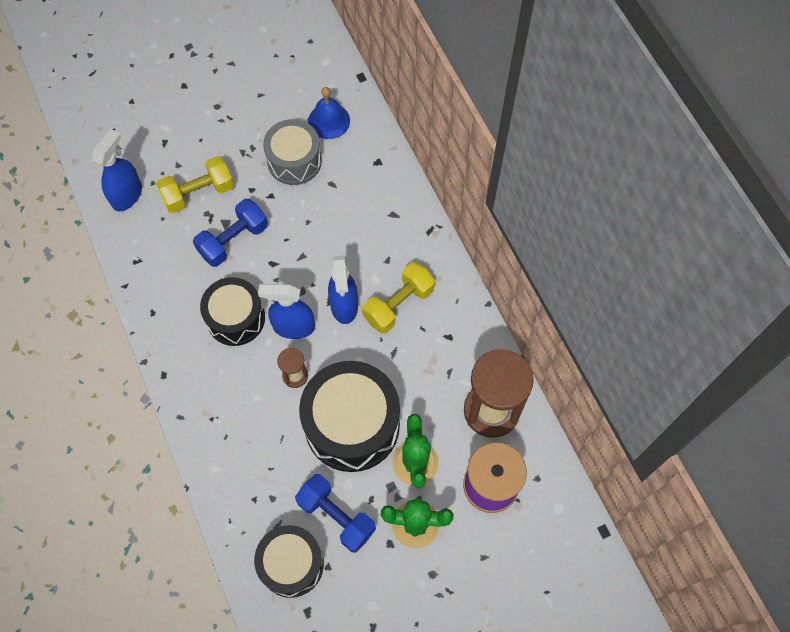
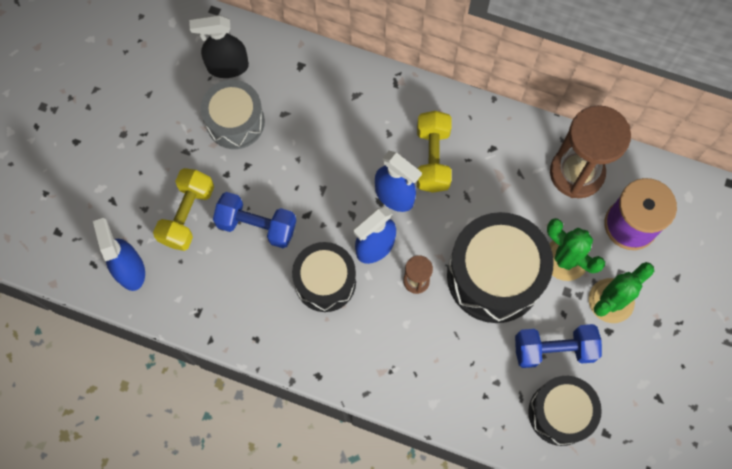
camera: 45 degrees left, 5 degrees up
(233, 240) = (257, 226): blue dumbbell -> blue dumbbell turned 75 degrees counterclockwise
(329, 121) = (227, 67): blue bell -> black spray bottle

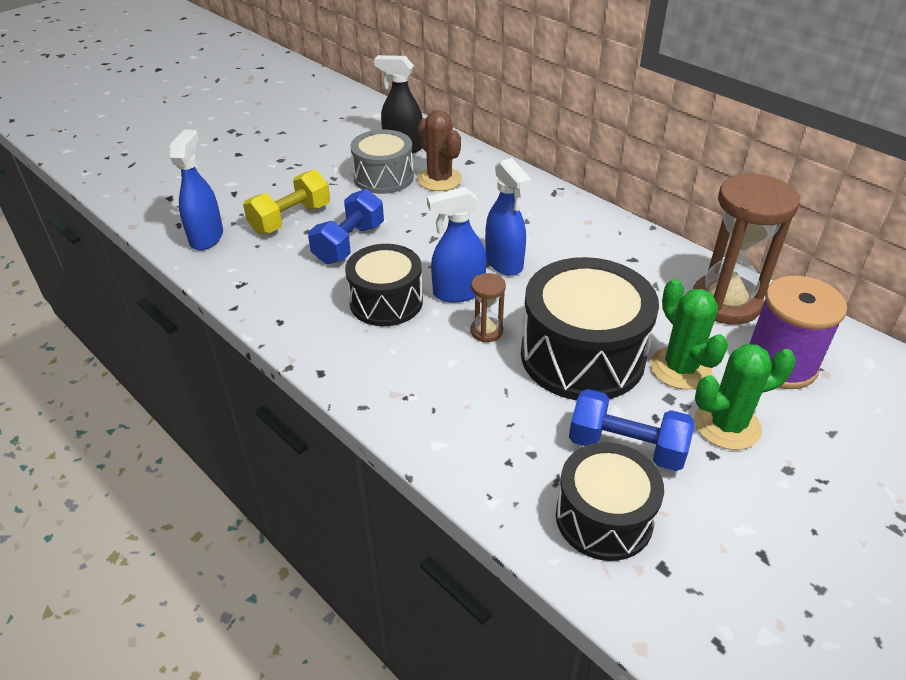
camera: 25 degrees right, 30 degrees down
(257, 226) = (349, 243): blue dumbbell -> blue dumbbell turned 75 degrees clockwise
(287, 105) = (439, 179): none -> brown cactus
(432, 158) = (562, 248): yellow dumbbell -> none

